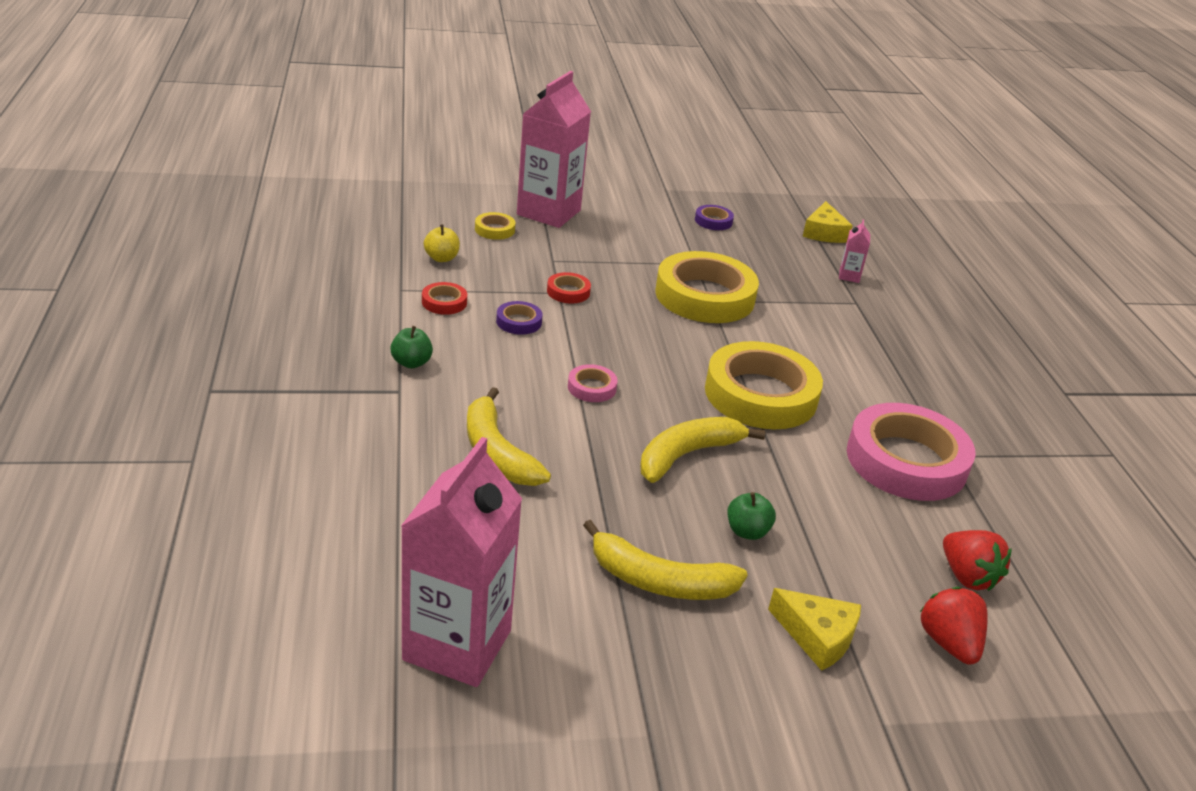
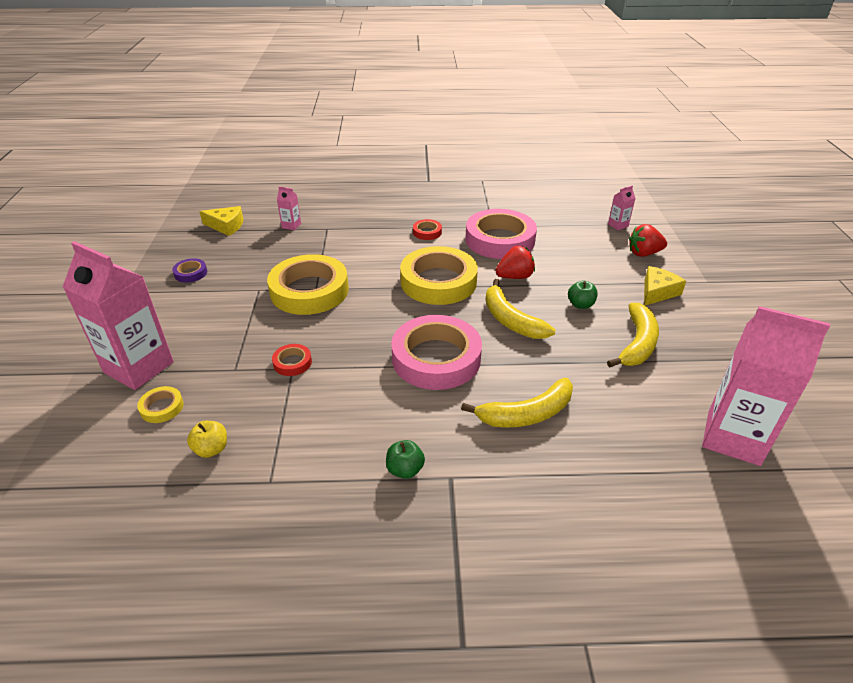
camera: 80 degrees left, 5 degrees up
(444, 302) = (300, 447): red tape -> red tape (427, 232)
(519, 322) = (339, 395): purple tape -> none
(592, 387) = (436, 358): pink tape -> pink tape, size x2.35
(967, 576) = (592, 239): red strawberry -> red strawberry (515, 277)
(1044, 623) = (618, 225): none -> pink carton

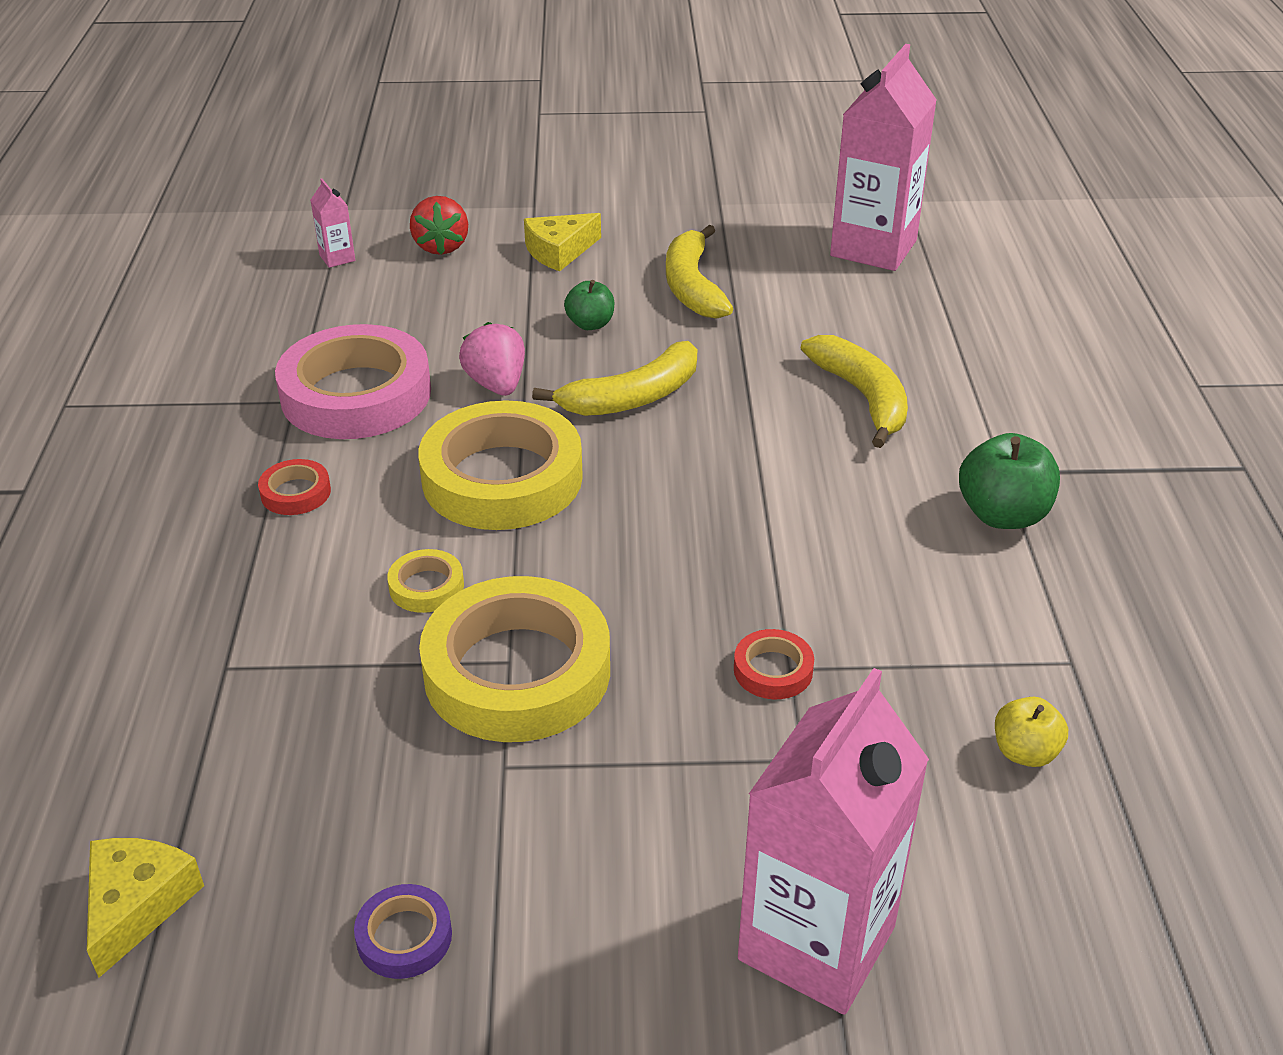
camera: 90 degrees left, 0 degrees up
(162, 407) = (936, 859): yellow tape -> yellow tape (426, 586)
(291, 226) = (186, 744): pink carton -> none
(405, 470) = (1002, 515): green apple -> green apple, size x1.64
(436, 358) = (743, 482): pink tape -> none
(515, 277) = (496, 384): red strawberry -> pink strawberry
(637, 343) = (692, 286): yellow banana -> yellow banana turned 120 degrees counterclockwise
(657, 292) = (559, 251): yellow cheese -> yellow cheese turned 75 degrees counterclockwise

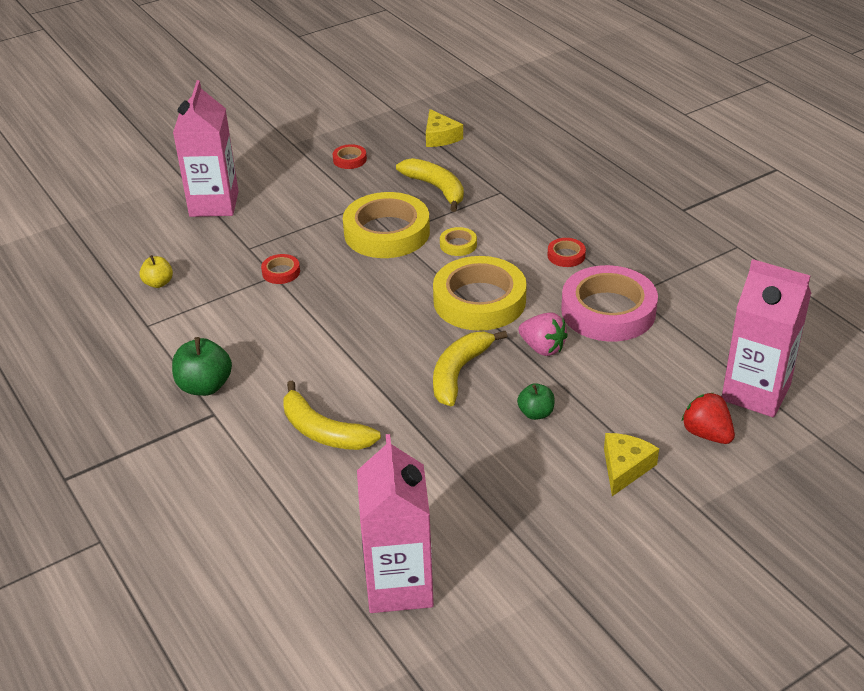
camera: 150 degrees right, 0 degrees up
(337, 258) = (755, 393): pink carton -> pink carton, size x2.46
(404, 936) = (349, 160): purple tape -> red tape
(692, 286) = (501, 476): yellow banana -> yellow banana (436, 188)

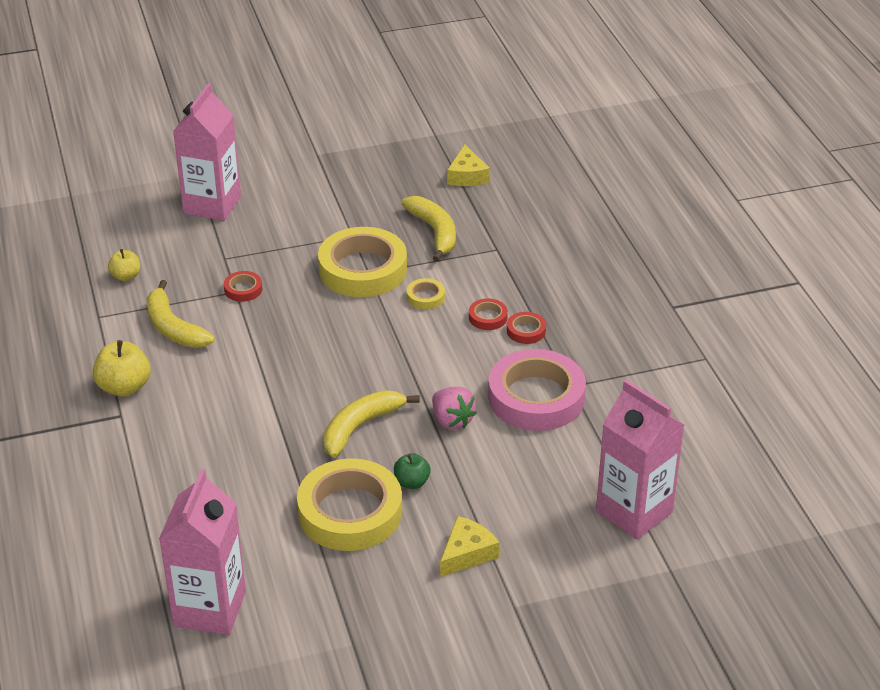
camera: 15 degrees right, 0 degrees up
(205, 386) = (124, 387): green apple -> yellow apple
(323, 431) = (210, 454): yellow banana -> yellow banana (173, 328)
(349, 160) = (364, 183): red tape -> red tape (488, 317)
(479, 301) = (416, 359): yellow tape -> yellow tape (350, 512)
(706, 434) = (562, 540): red strawberry -> none

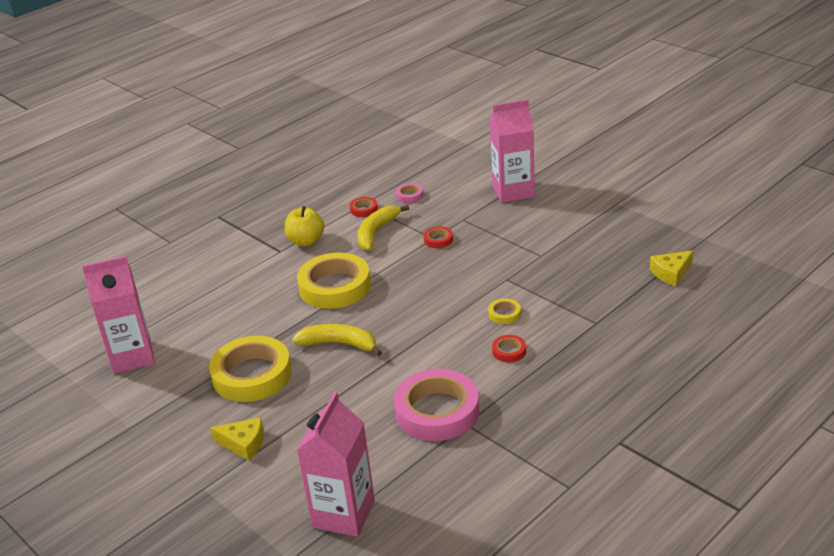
camera: 65 degrees right, 5 degrees down
(126, 276) = (409, 195): yellow apple -> pink tape
(363, 269) = (508, 275): yellow tape -> yellow tape (335, 286)
(412, 482) = (299, 389): green apple -> none
(434, 232) = (584, 287): yellow banana -> none
(452, 420) = (378, 381): pink strawberry -> none
(526, 331) = (511, 376): red tape -> red tape (364, 209)

